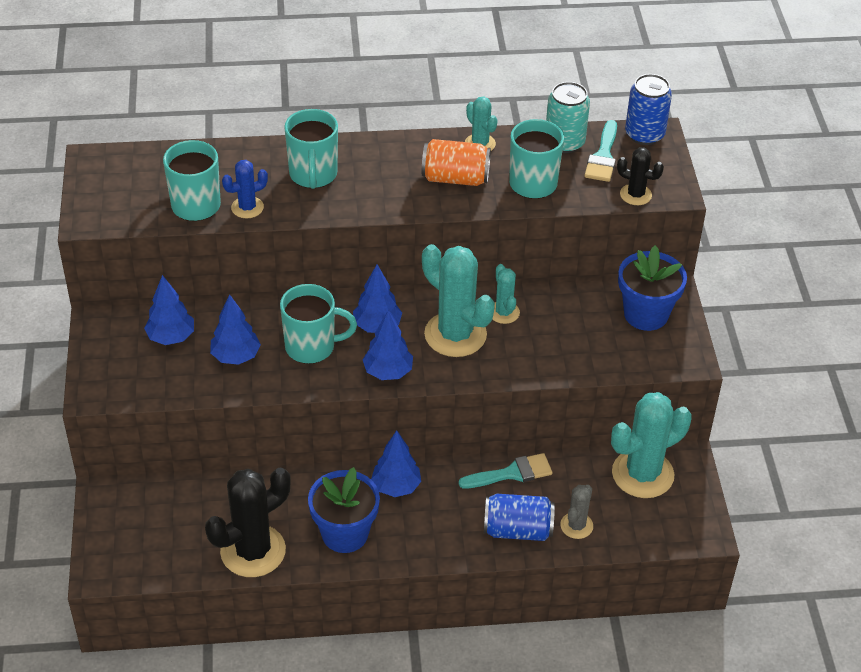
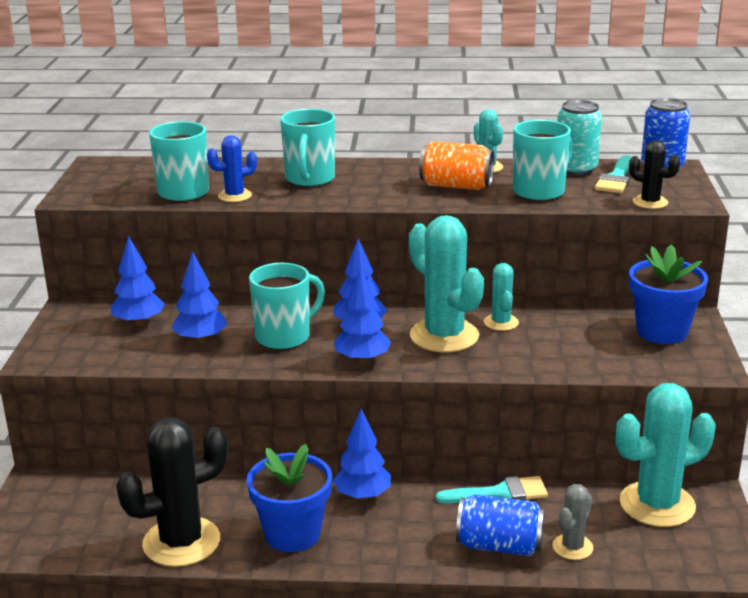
camera: 10 degrees right, 20 degrees down
(311, 347) = (284, 337): turquoise mug -> turquoise mug turned 45 degrees counterclockwise

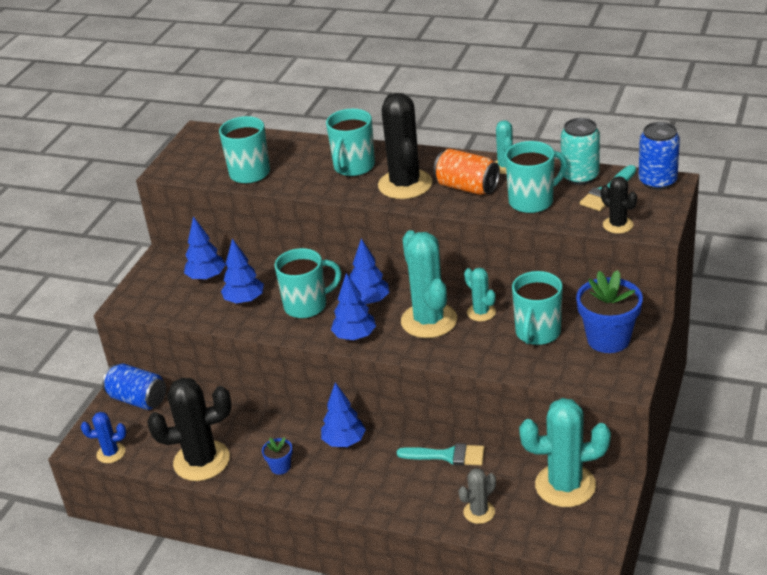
camera: 20 degrees right, 10 degrees up
(235, 196) = (287, 181): blue cactus -> blue cactus (111, 453)
(292, 534) = (280, 467): blue flower pot -> blue flower pot, size x0.48
(382, 189) = (405, 184): none -> black cactus
(499, 546) = (425, 502): blue can -> blue can (138, 399)
(501, 322) = (481, 312): turquoise cactus -> turquoise cactus turned 45 degrees counterclockwise
(578, 334) = (537, 333): none -> turquoise mug

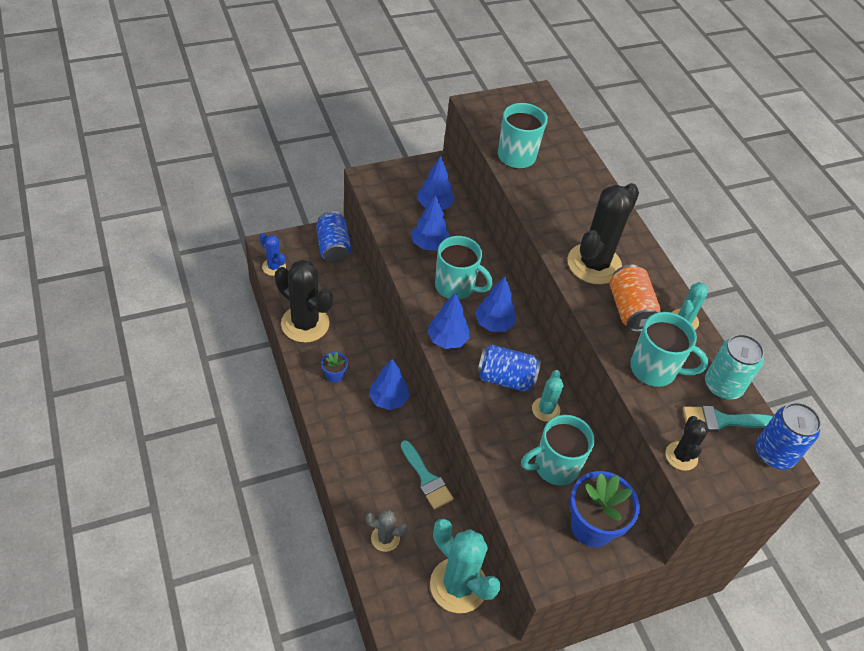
camera: 40 degrees right, 15 degrees up
(353, 167) = (584, 216): turquoise mug -> none
(429, 321) = (505, 378): turquoise cactus -> blue can

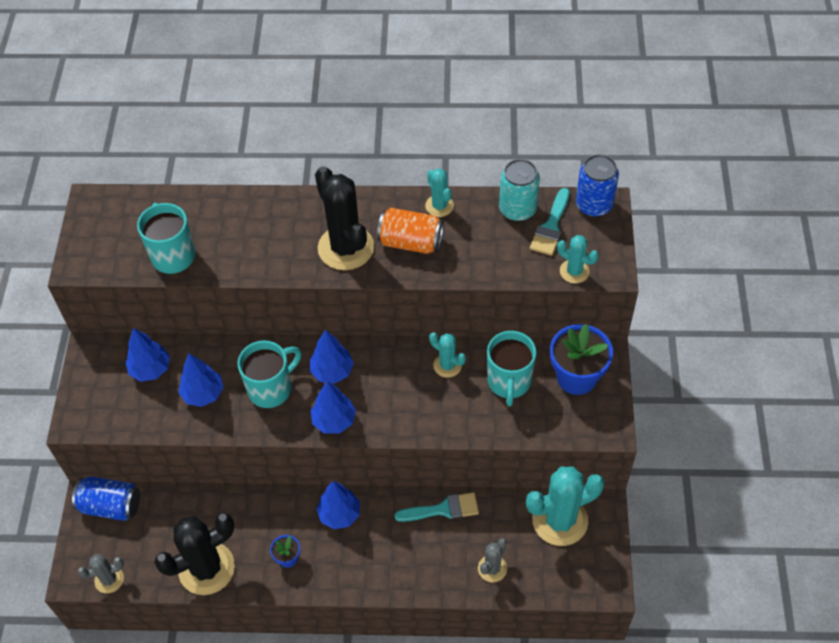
camera: 60 degrees left, 5 degrees up
(274, 267) = (109, 579): blue cactus -> grey cactus
(505, 378) = (400, 386): blue can -> none
(654, 369) = (482, 252): turquoise mug -> none
(681, 456) = (574, 271): black cactus -> turquoise cactus

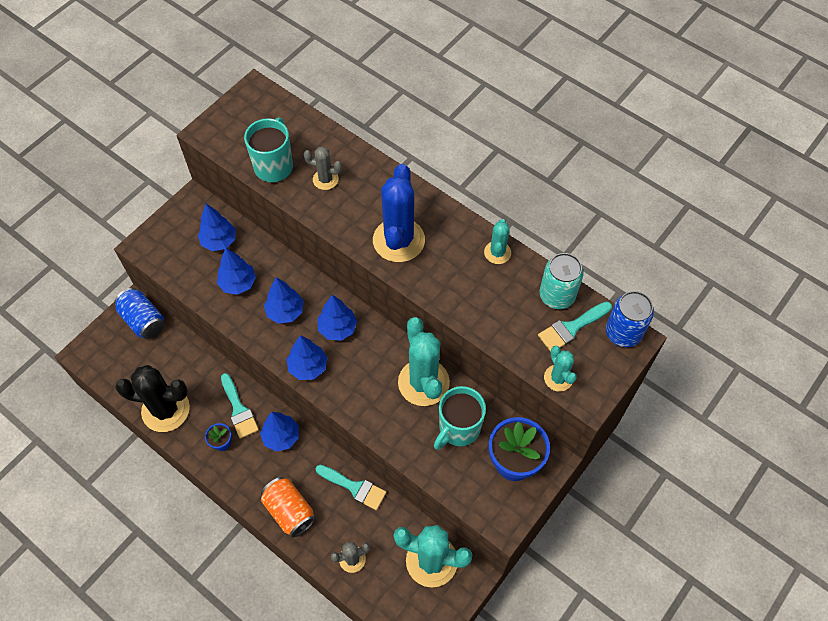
camera: 35 degrees right, 5 degrees up
(109, 579) = (102, 371): grey cactus -> grey cactus (325, 179)
(271, 389) = (285, 312): turquoise mug -> blue tree
(278, 519) = (239, 409): none -> turquoise brush
(346, 248) = (398, 240): black cactus -> blue cactus
(410, 242) = (450, 268): orange can -> orange can (289, 511)
(447, 365) = (423, 382): turquoise cactus -> turquoise cactus, size x1.94

